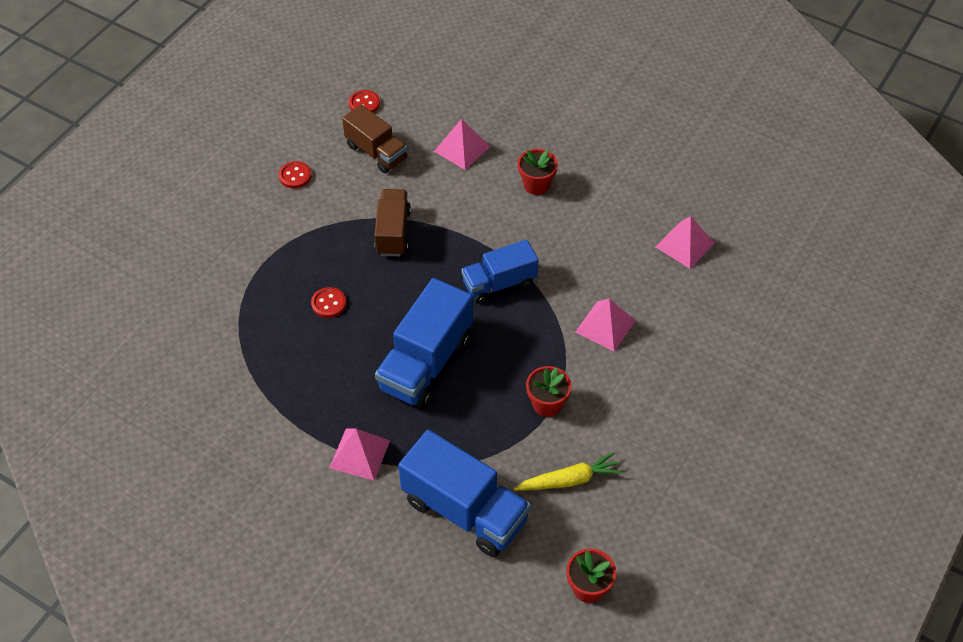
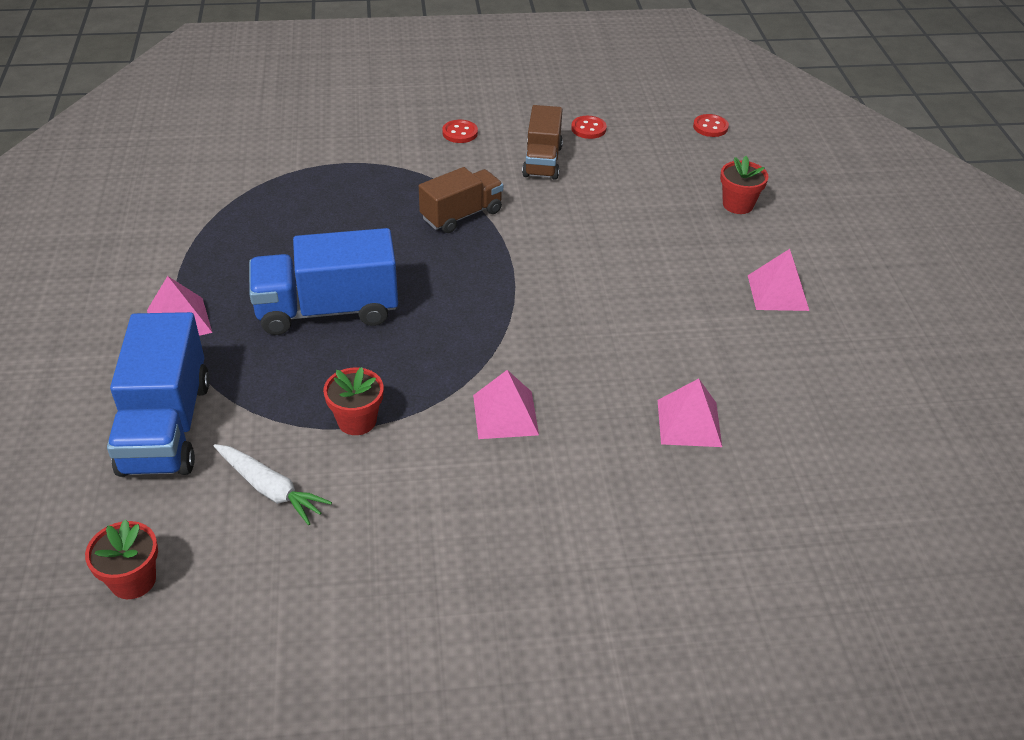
camera: 50 degrees right, 10 degrees down
(328, 303) = (338, 218): red button -> red button (710, 127)
(461, 148) = (612, 206): pink pyramid -> pink pyramid (777, 292)
(499, 283) = (476, 310): blue truck -> none
(536, 185) = (630, 274): red flower pot -> red flower pot (738, 205)
(569, 480) = (270, 489): yellow carrot -> white carrot

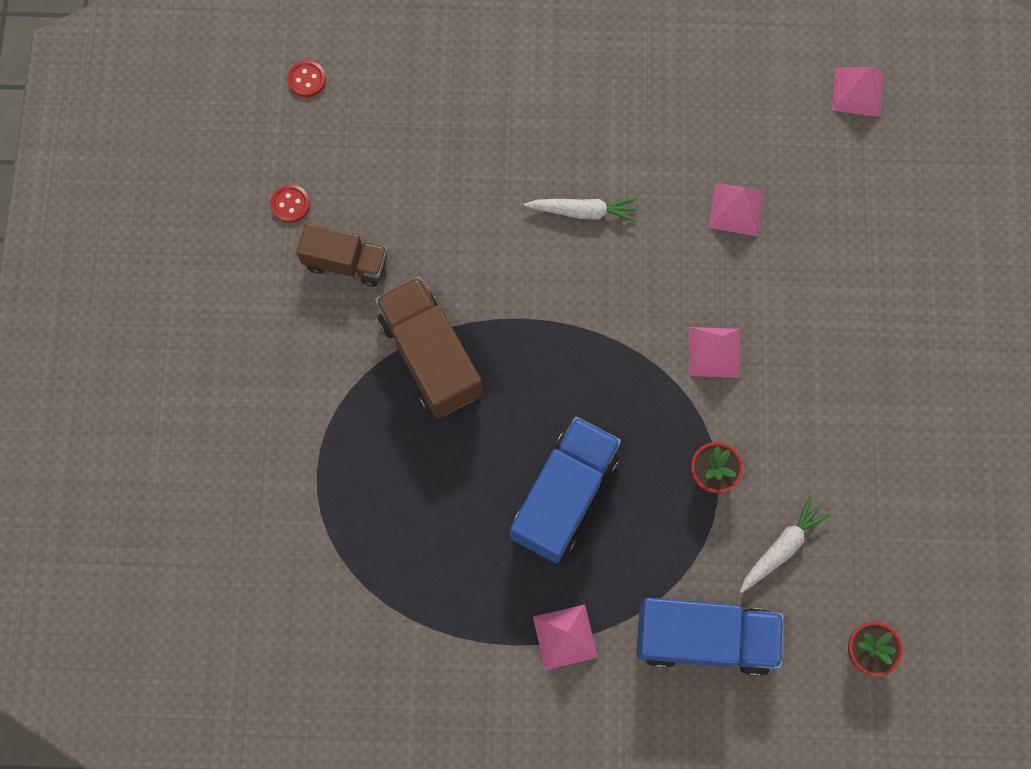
camera: 80 degrees left, 30 degrees up
(327, 310) = (564, 496): blue truck -> blue truck turned 150 degrees counterclockwise
(460, 133) = (277, 341): red button -> none
(461, 215) = (430, 357): brown truck -> brown truck, size x1.55
(642, 301) = (583, 212): none -> white carrot
(738, 205) = (448, 91): red flower pot -> none
(777, 292) = (583, 94): pink pyramid -> pink pyramid (857, 92)

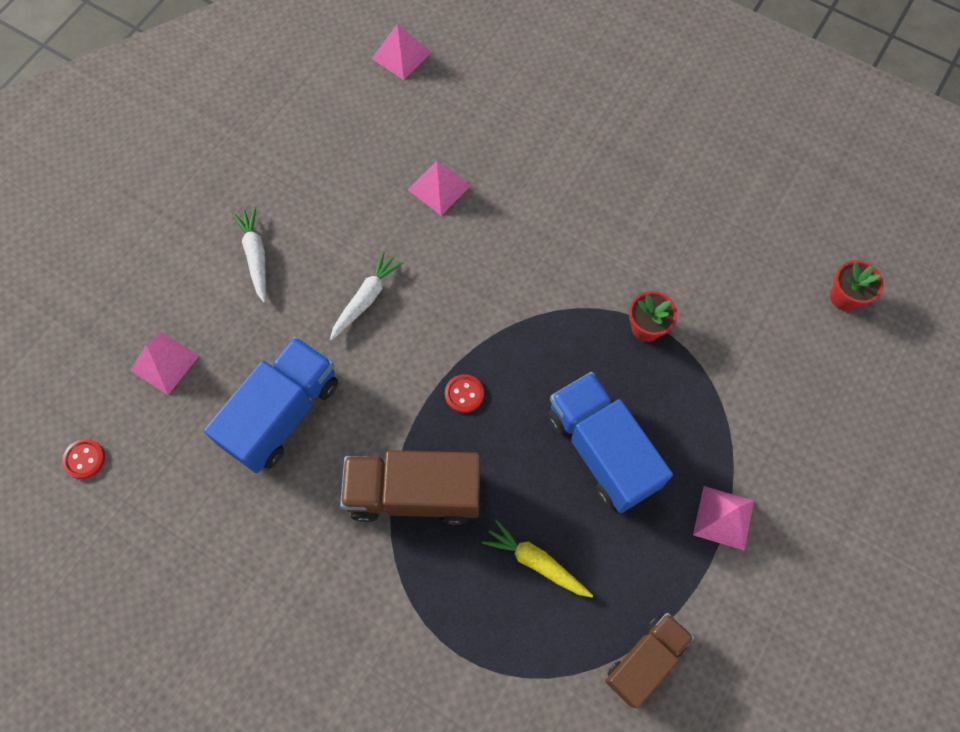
camera: 60 degrees left, 5 degrees down
(290, 204) = (192, 540): red button -> red button (464, 394)
(346, 263) = (281, 520): brown truck -> brown truck (645, 660)
(430, 492) = (536, 562): none -> yellow carrot
(704, 638) = (778, 408): blue truck -> blue truck (282, 414)
(714, 352) = (546, 268): pink pyramid -> pink pyramid (164, 363)
(781, 547) = (733, 309): white carrot -> white carrot (256, 256)

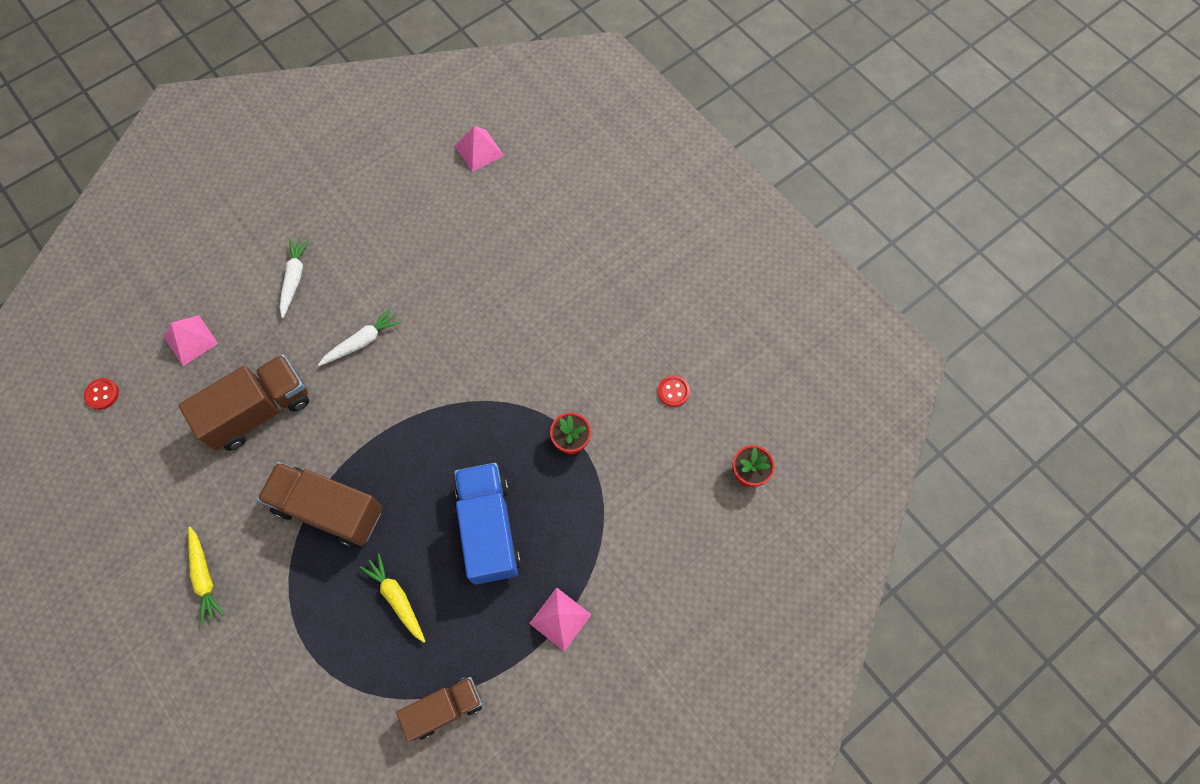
camera: 20 degrees right, 0 degrees up
(282, 414) = (259, 411): blue truck -> brown truck
(304, 620) = (205, 577): none -> yellow carrot
(439, 187) = (459, 269): pink pyramid -> none
(464, 394) = (402, 444): red button -> red button (673, 391)

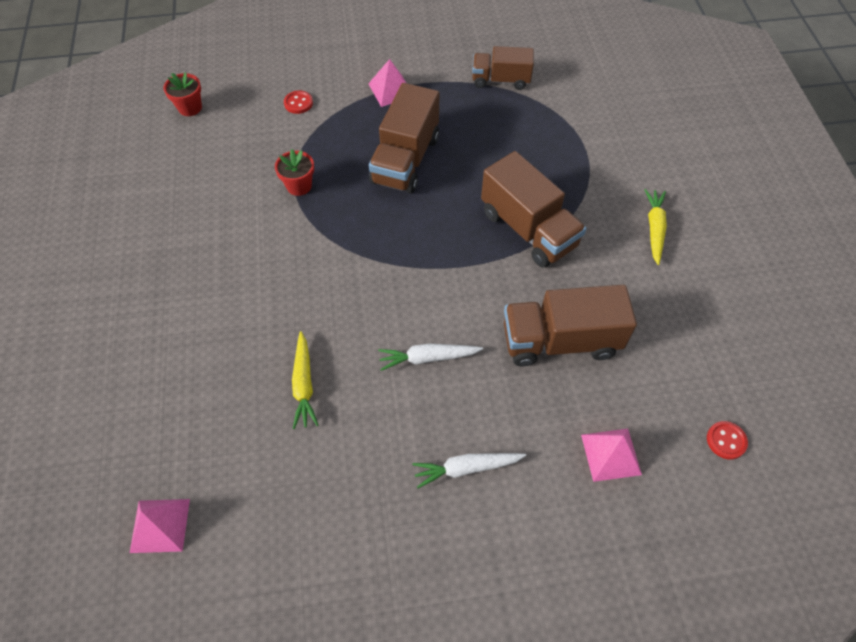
camera: 150 degrees left, 10 degrees down
(294, 279) = (466, 468): white carrot -> white carrot turned 45 degrees clockwise
(397, 598) = (502, 149): yellow carrot -> yellow carrot (304, 384)
(489, 528) = (405, 160): blue truck -> brown truck
(673, 391) = (190, 182): red button -> red button (298, 103)

